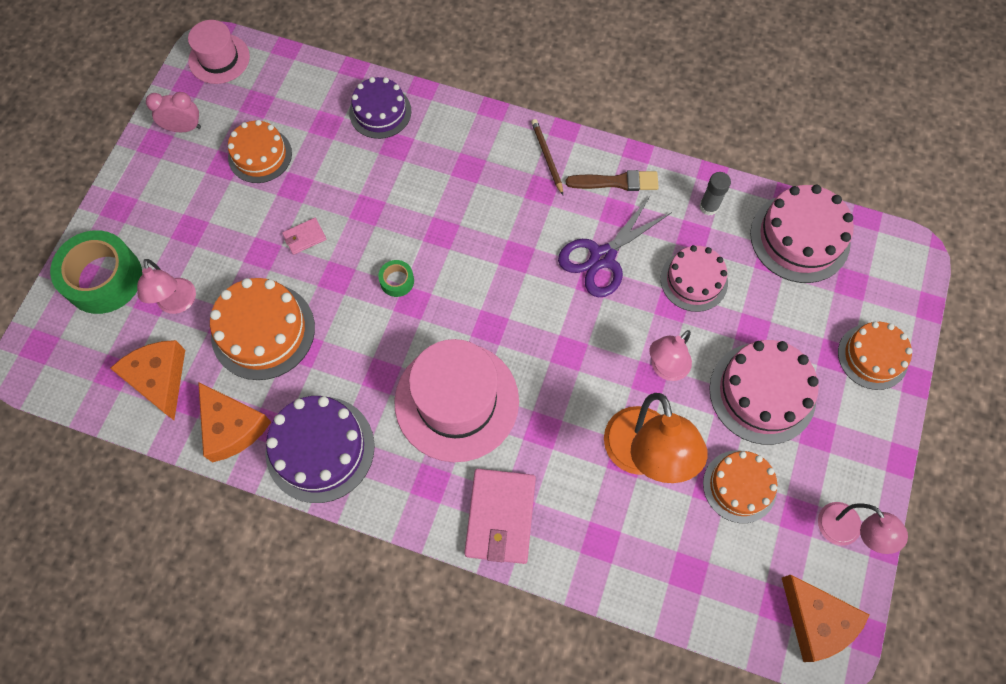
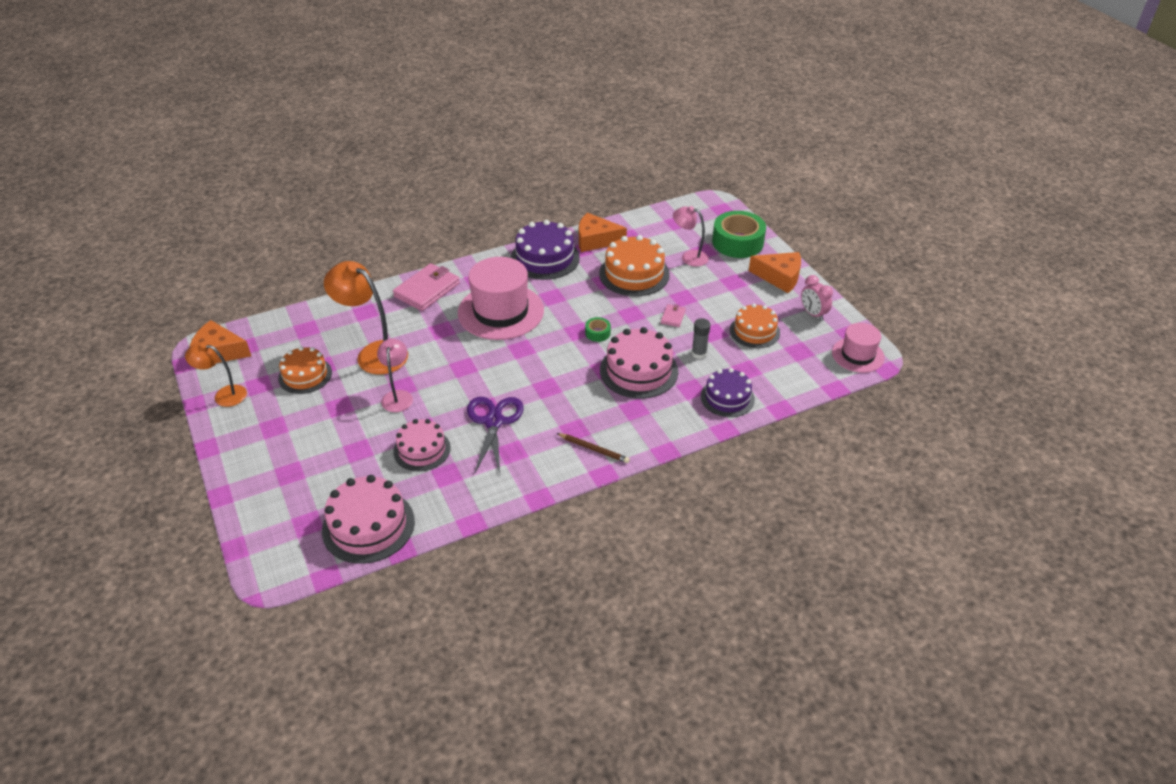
camera: 135 degrees right, 25 degrees down
(159, 379) = (653, 232): orange cheese -> orange cheese (779, 277)
(184, 128) = (813, 314): pink clock -> pink clock turned 105 degrees clockwise
(500, 517) = (427, 290): pink wallet -> pink wallet turned 75 degrees clockwise
(616, 182) = (531, 468): brown brush -> none
(709, 207) = (452, 499): grey glue stick -> grey glue stick (699, 353)
(762, 393) = (325, 423): pink cake -> pink cake (639, 370)
(846, 532) = (224, 395): pink lamp -> orange lamp
(872, 356) = (261, 489): orange cake -> none

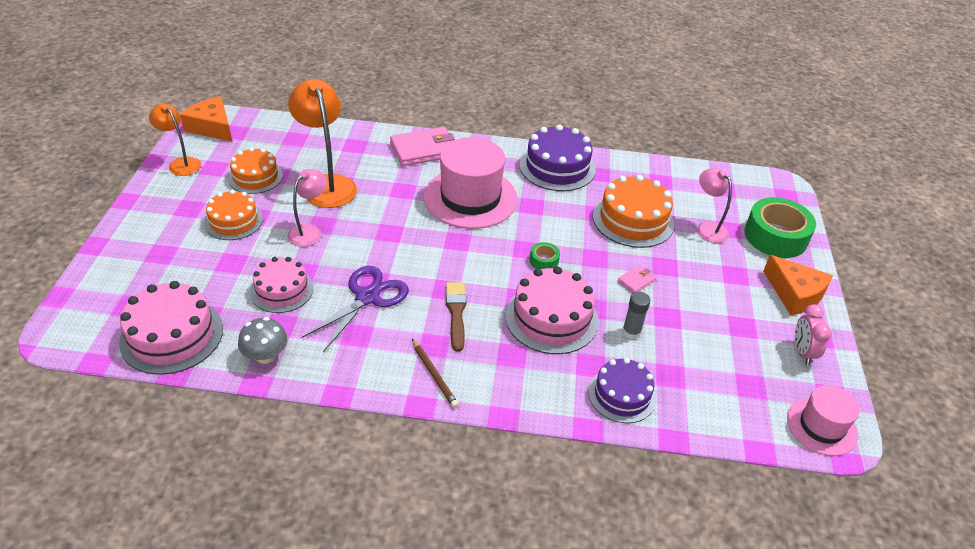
camera: 30 degrees right, 0 degrees up
(458, 500) = (266, 356): none -> grey mushroom
(569, 400) = (456, 313): none -> brown brush
(596, 240) = (623, 171): orange cheese -> none
(754, 331) = (715, 338): orange cake -> orange cake (233, 221)

